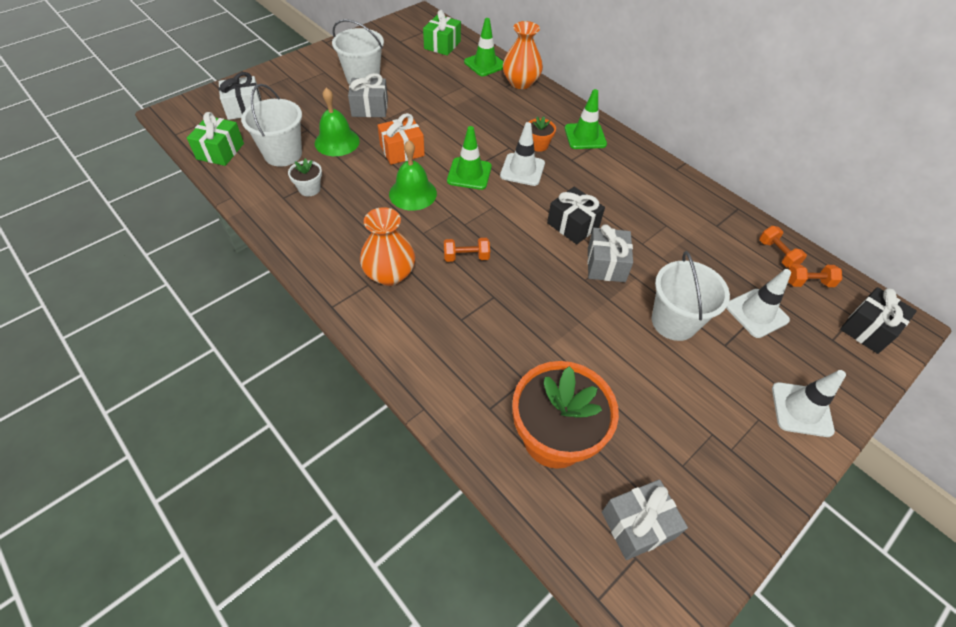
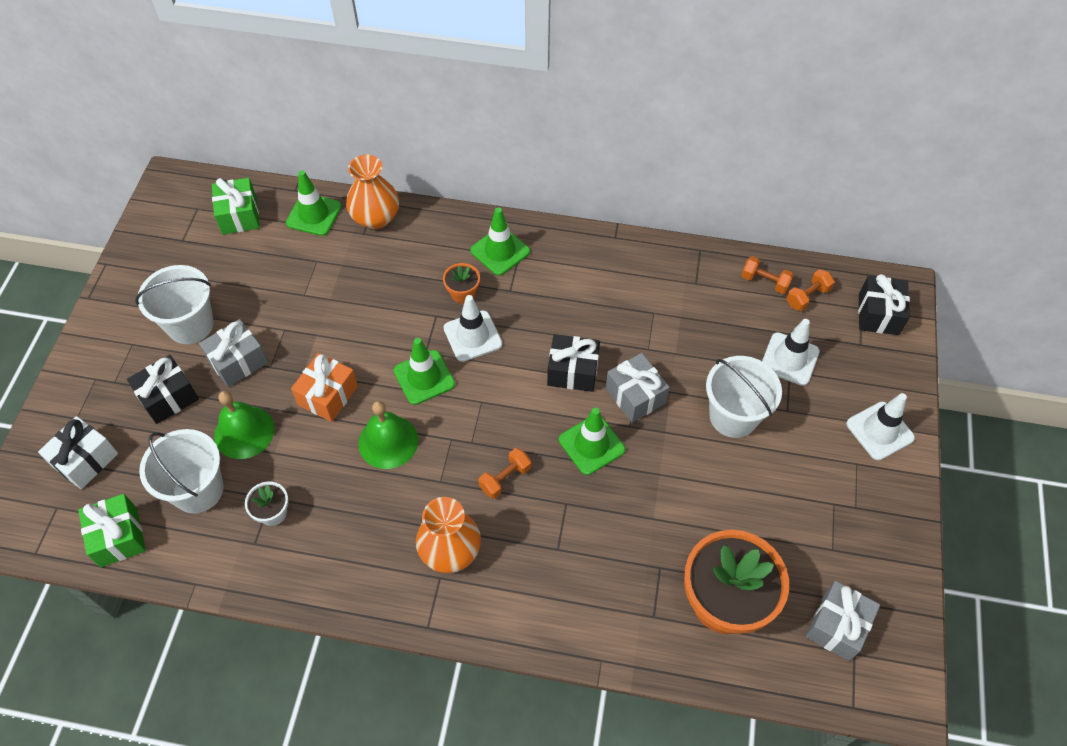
camera: 35 degrees left, 5 degrees up
(316, 104) = (168, 397): none -> black gift
(545, 274) = (591, 445): none -> green traffic cone

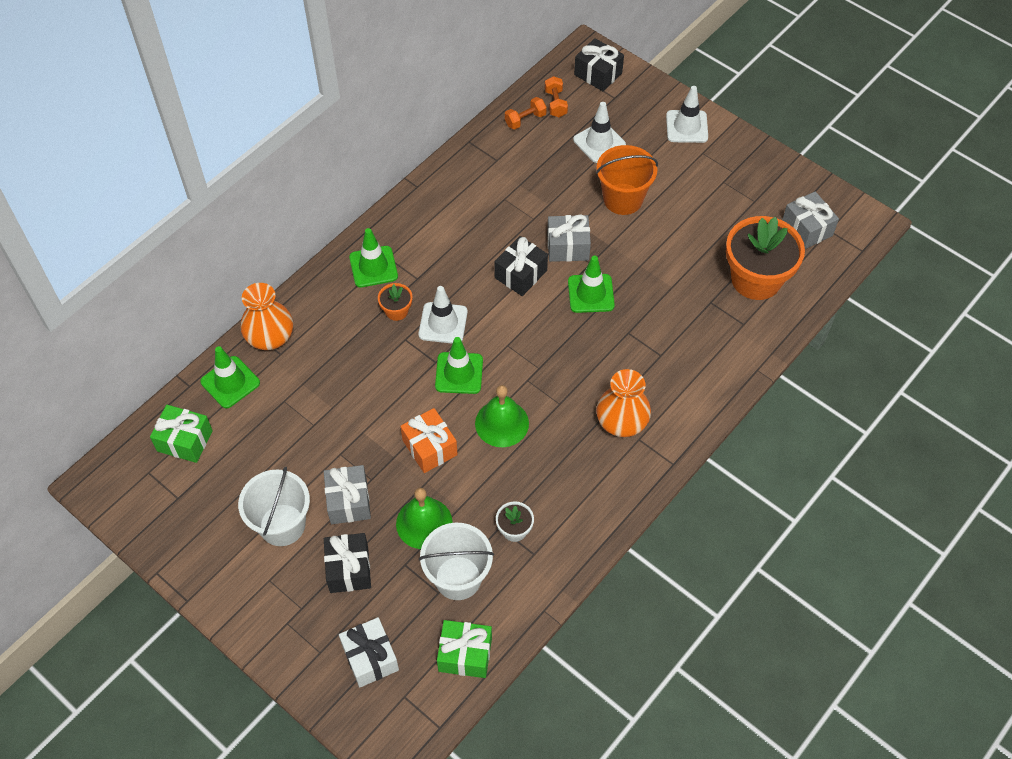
camera: 60 degrees left, 0 degrees up
(505, 478) = (584, 360): orange dumbbell -> none
(733, 416) = (623, 199): white bucket -> orange bucket

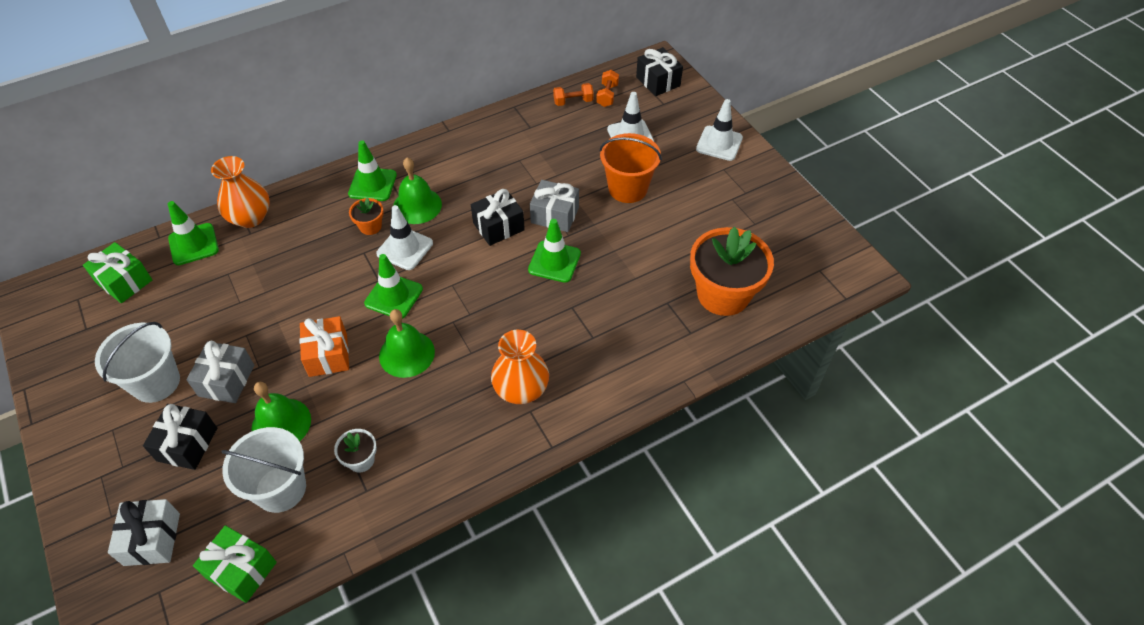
camera: 20 degrees right, 5 degrees down
(430, 276) = (417, 205): none -> green bell
(807, 228) = (797, 262): grey gift -> none

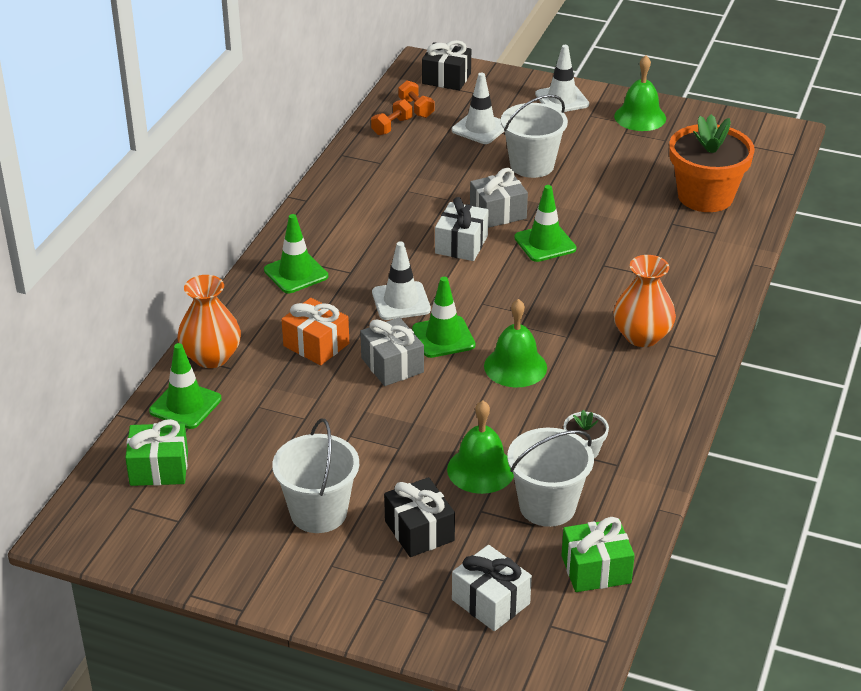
camera: 40 degrees left, 15 degrees down
(226, 380) = (384, 473): grey gift -> grey gift (392, 365)
(328, 355) = (448, 405): orange gift -> orange gift (316, 345)
(370, 226) = (343, 303): orange flower pot -> none
(417, 205) = (364, 267): green bell -> green bell (640, 117)
(498, 226) = (461, 244): black gift -> white gift
(627, 188) = (532, 165): orange bucket -> white bucket

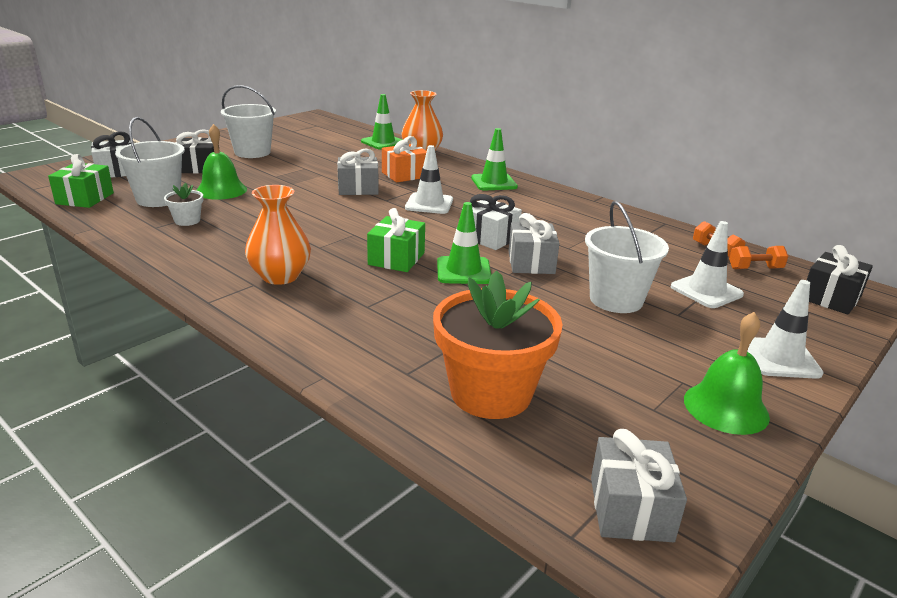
camera: 110 degrees right, 10 degrees down
(159, 468) = (337, 132): green gift -> green gift (396, 259)
(443, 337) = (370, 207): green traffic cone -> none
(515, 366) = (307, 221): green bell -> none
(758, 140) = (630, 509): none -> grey gift

